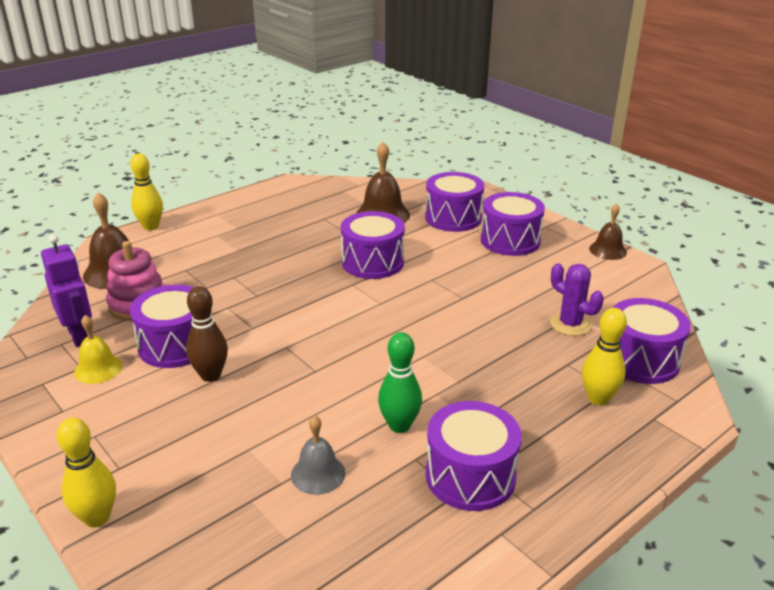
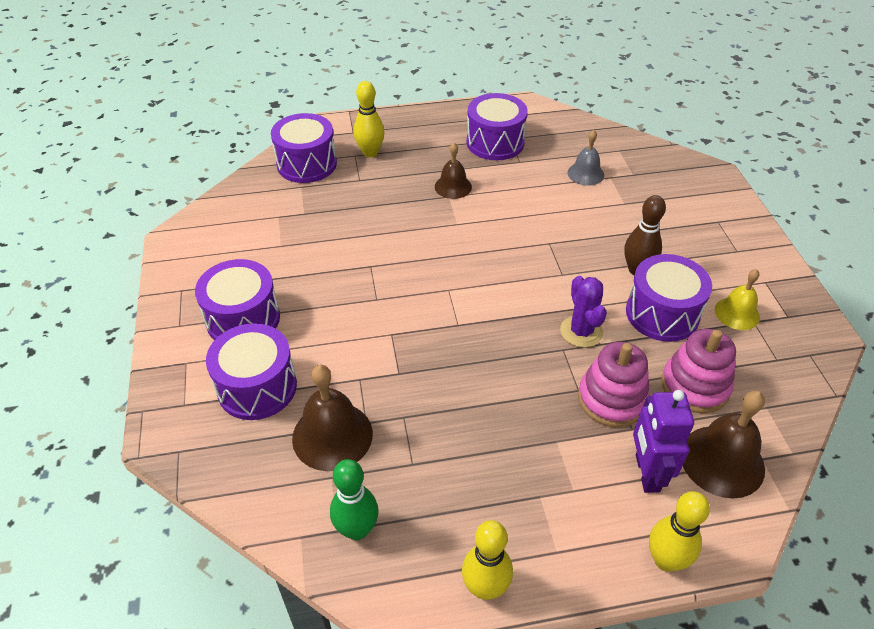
camera: 150 degrees left, 15 degrees up
(79, 335) = (759, 363): purple robot -> purple robot (646, 473)
(97, 518) = (732, 196): yellow bowling pin -> yellow bowling pin (485, 588)
(205, 279) = (612, 399): none -> pink stacking toy
(372, 262) = (414, 348): purple drum -> none
(399, 425) = (515, 182): green bowling pin -> green bowling pin (357, 529)
(570, 324) = (316, 206): purple cactus -> purple cactus (581, 331)
(607, 250) = (173, 265): brown bell -> brown bell (453, 186)

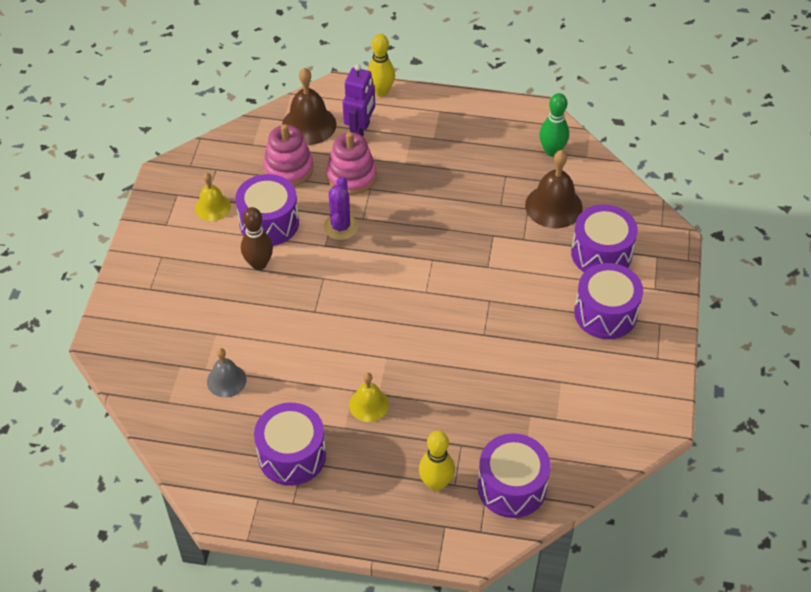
camera: 160 degrees left, 5 degrees up
(453, 186) = (369, 404): brown bell -> yellow bell
(485, 588) = (488, 107): yellow bowling pin -> none

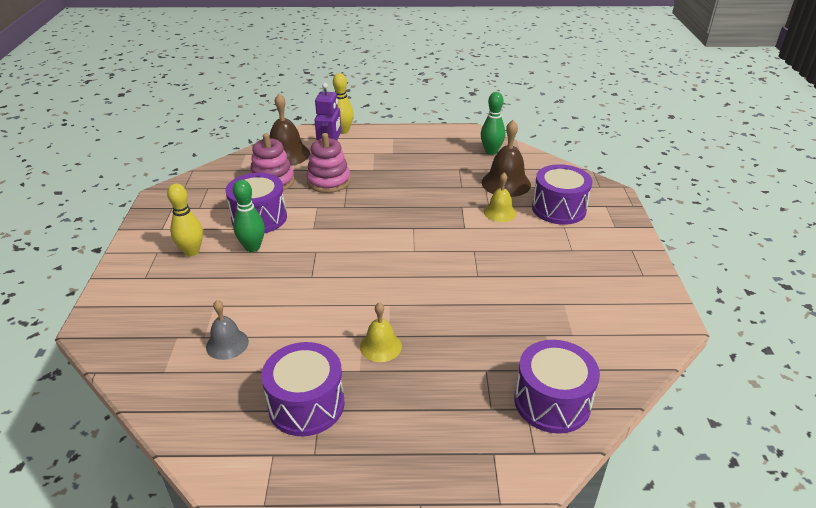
camera: 10 degrees left, 15 degrees down
(212, 207) = (205, 213): yellow bell -> yellow bell (500, 212)
(259, 264) = (252, 247): brown bowling pin -> green bowling pin
(340, 227) = (325, 214): purple cactus -> none
(436, 483) = (470, 410): yellow bowling pin -> yellow bowling pin (191, 251)
(605, 313) = (581, 248): purple drum -> none

